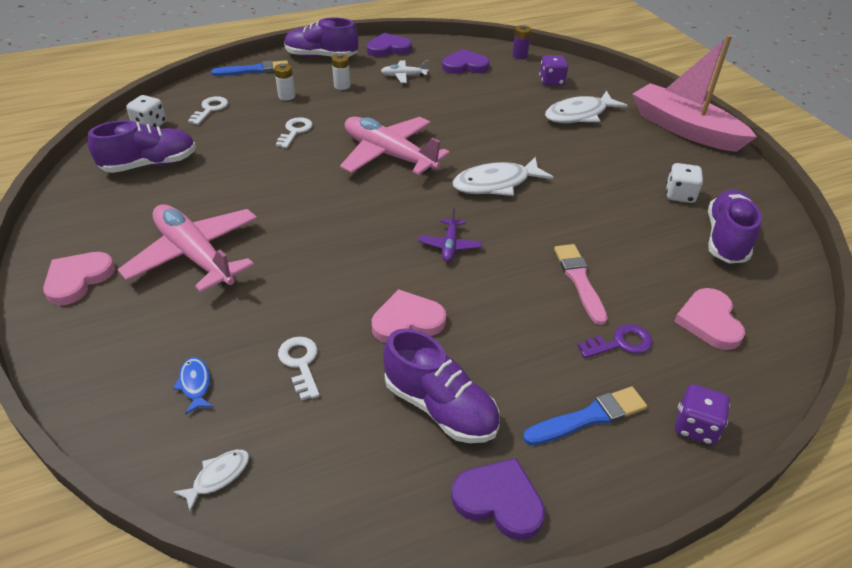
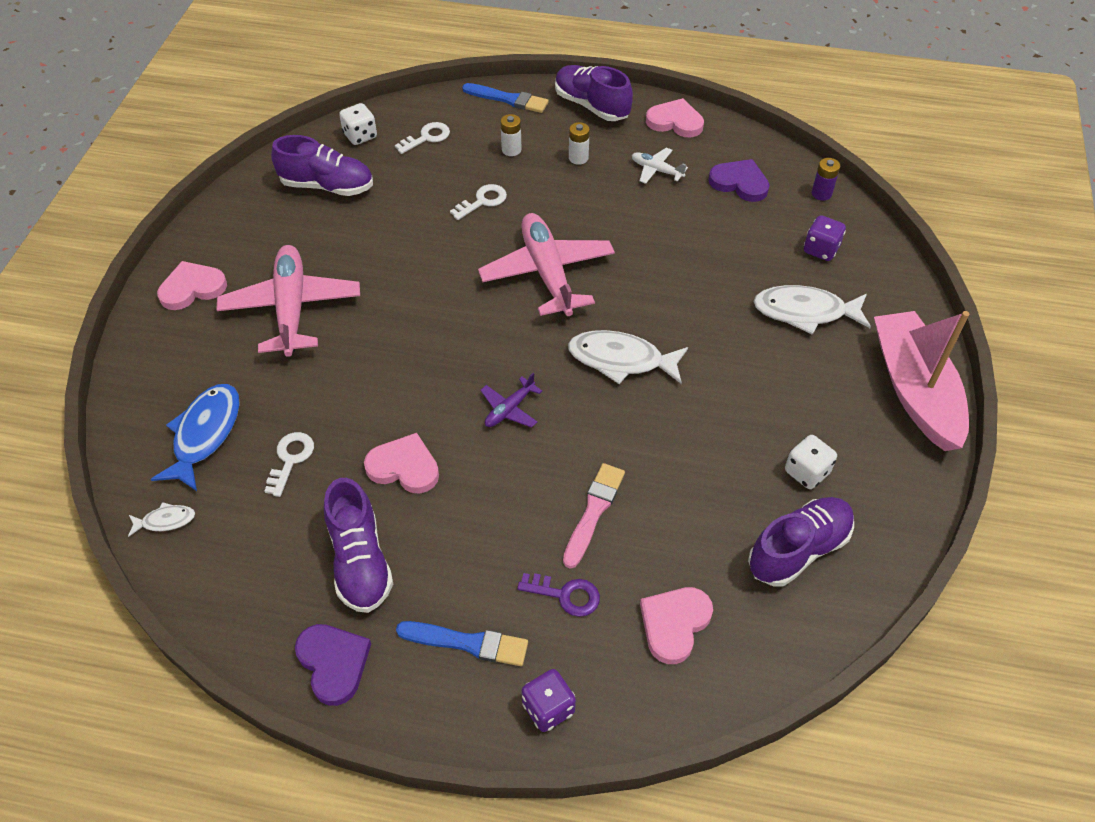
camera: 35 degrees right, 10 degrees up
(195, 384) = (205, 434): blue fish -> blue fish, size x2.02
(388, 48) = (675, 121): purple heart -> pink heart

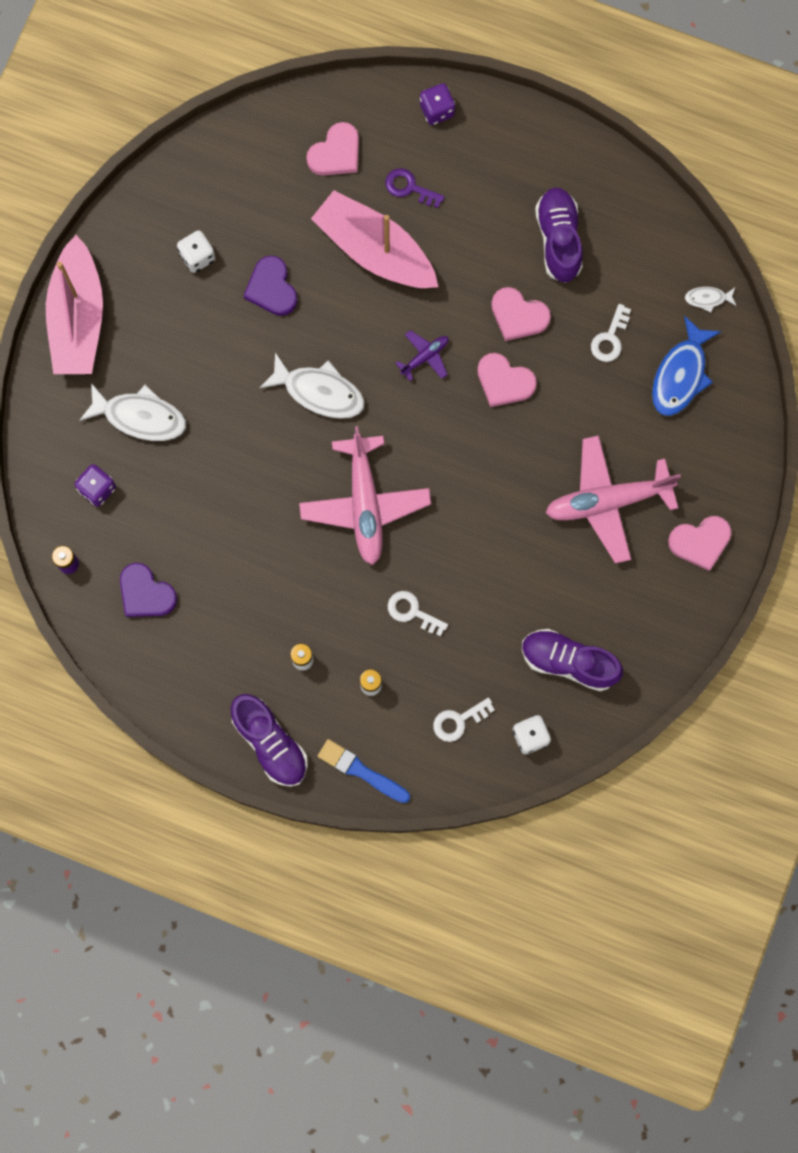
camera: 170 degrees left, 25 degrees up
(291, 308) = (607, 501): pink plane -> pink plane turned 75 degrees clockwise
(333, 663) = (581, 165): purple heart -> purple heart (271, 288)
(467, 643) = (486, 164): blue brush -> none
(482, 201) = (412, 612): white key -> white key turned 60 degrees clockwise
(593, 512) = (375, 250): pink brush -> pink boat
(656, 170) = (226, 627): white plane -> none
(675, 121) = (185, 700): pink heart -> pink heart (504, 381)
(798, 550) = (227, 193): purple shoe -> none

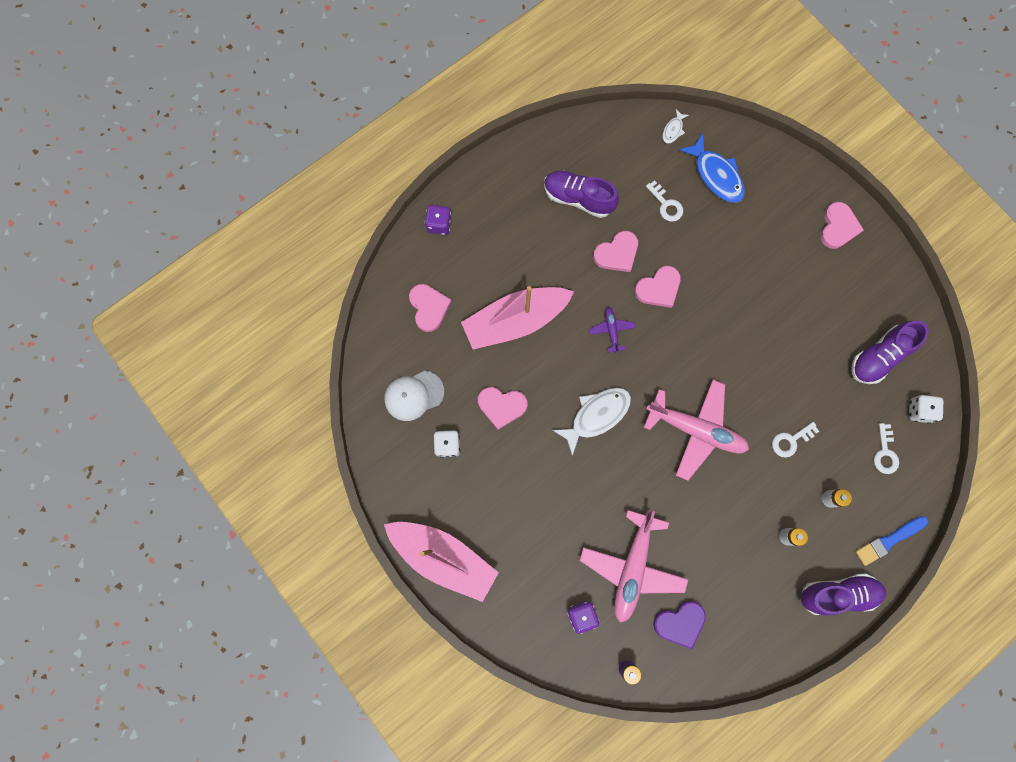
camera: 60 degrees left, 0 degrees up
(140, 417) = (544, 553): white fish -> none
(230, 192) = (414, 395): none -> white cap
(271, 288) = (501, 406): purple heart -> pink heart
(409, 188) = (484, 273): purple key -> none
(607, 501) = (779, 269): pink plane -> pink plane (632, 567)

